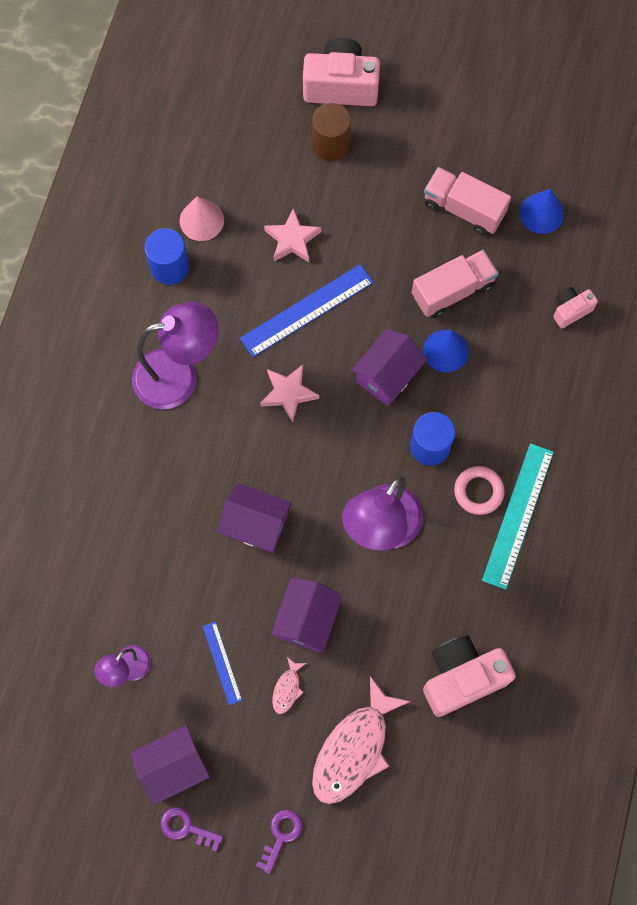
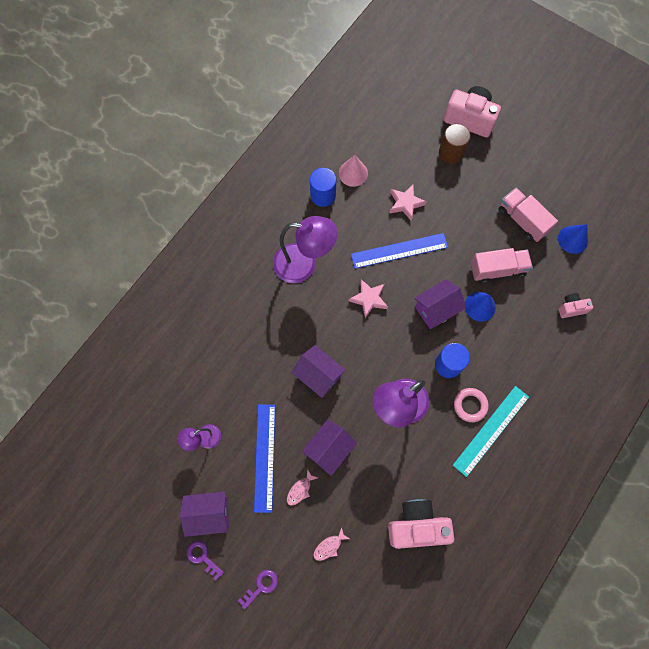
camera: 20 degrees right, 0 degrees up
(222, 663) = (264, 457): blue ruler -> blue ruler, size x1.86
(354, 749) = (329, 546): pink fish -> pink fish, size x0.44

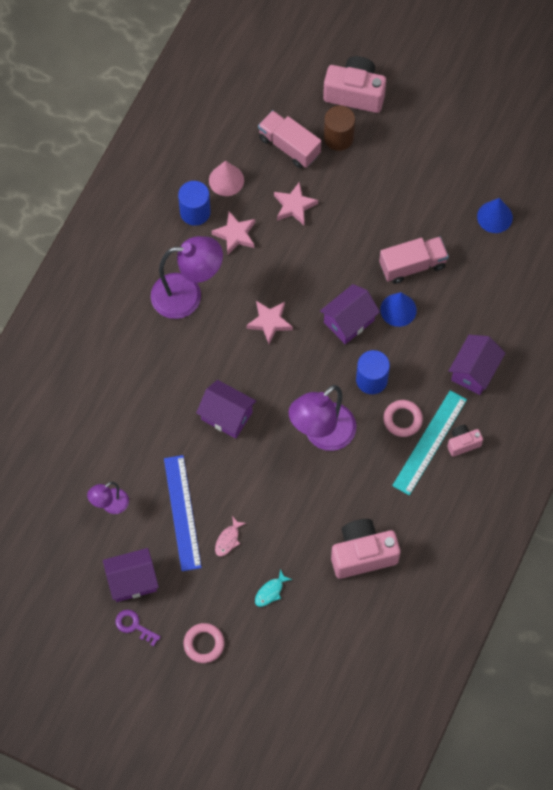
camera: 10 degrees left, 5 degrees down
(261, 586) = (204, 644): purple key -> pink ring
(329, 449) = (252, 492): purple house -> purple house (474, 371)
(329, 546) = (270, 591): pink fish -> turquoise fish
(352, 219) = (235, 235): none -> pink star
(399, 250) = (295, 262): blue ruler -> none
(522, 220) = (433, 204): pink truck -> pink truck (289, 146)
(571, 308) = (502, 295): pink camera -> pink camera (462, 443)

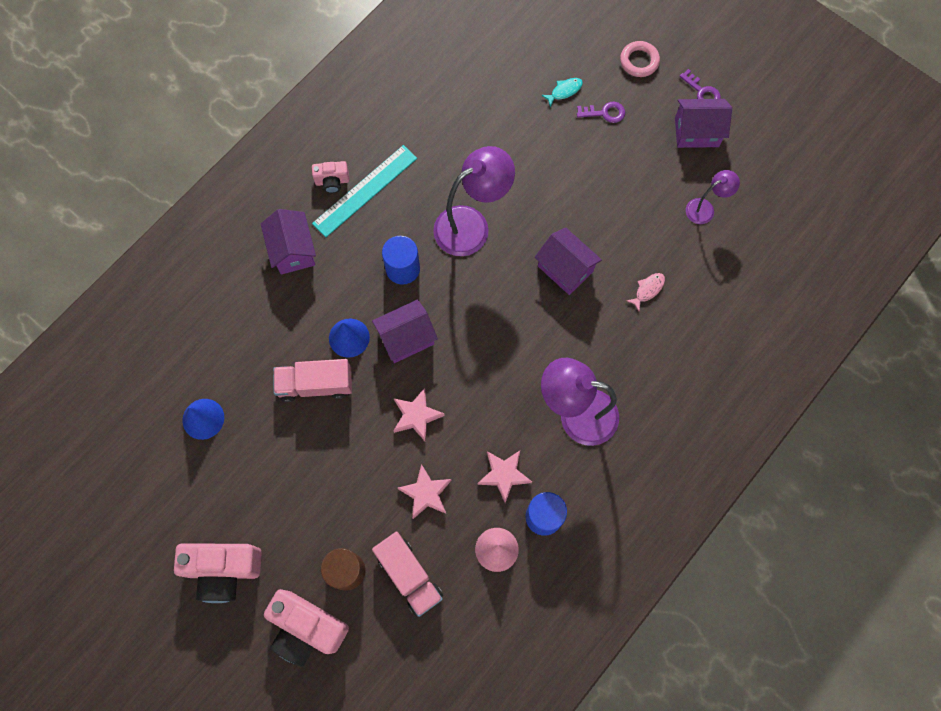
camera: 165 degrees left, 5 degrees up
(182, 512) = (633, 183): blue ruler -> none
(225, 578) = (604, 113): none -> purple key
(228, 539) = (593, 147): pink fish -> pink fish (648, 290)
(269, 322) = (493, 359): pink star -> pink star (416, 416)
(362, 554) = (466, 103): pink camera -> pink camera (224, 570)
(402, 419) = (384, 220): pink ring -> none
(474, 371) = (293, 250): purple house -> purple house turned 60 degrees counterclockwise

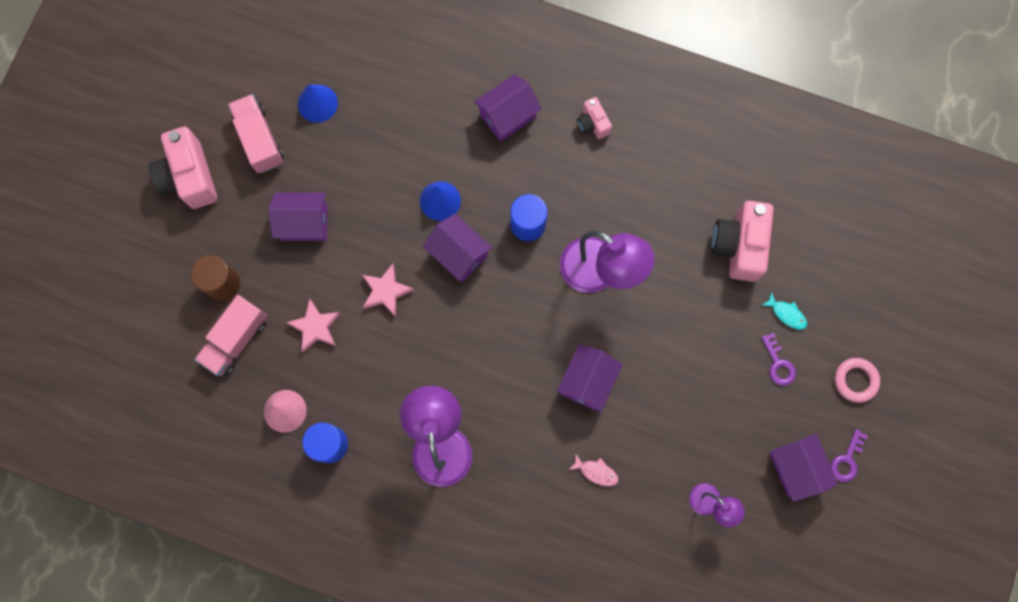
camera: 70 degrees right, 5 degrees up
(307, 628) = (161, 268): pink camera -> pink camera (738, 246)
(316, 384) = (384, 188): pink truck -> pink truck (259, 140)
(318, 470) = (304, 223): none -> purple house
(365, 190) = (595, 158): turquoise ruler -> none
(504, 475) = (357, 393): pink star -> none

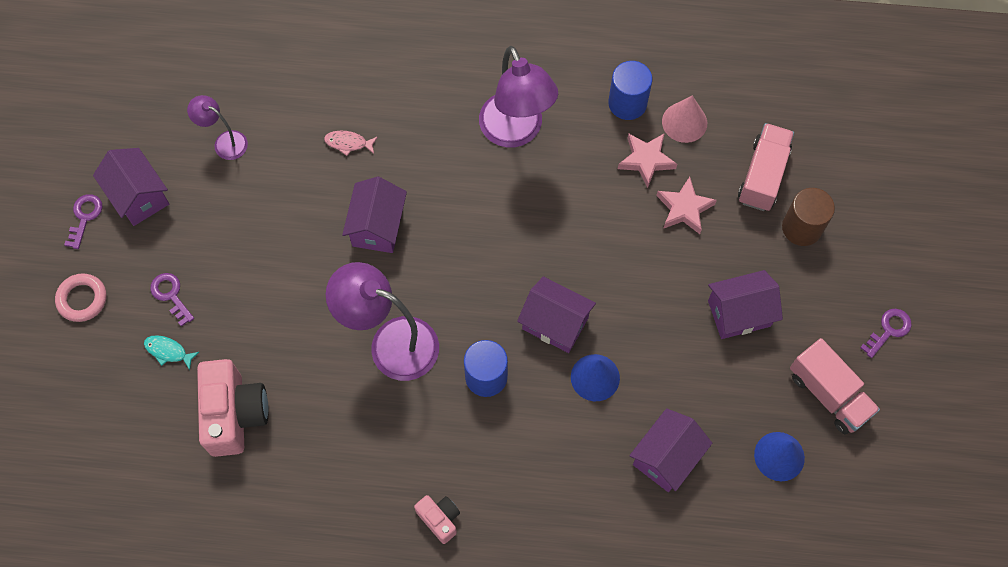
camera: 165 degrees right, 10 degrees down
(189, 177) = (888, 330): pink camera -> purple key
(386, 291) = (622, 263): pink star -> pink star (646, 160)
(507, 116) = (546, 501): purple house -> purple house (666, 457)

